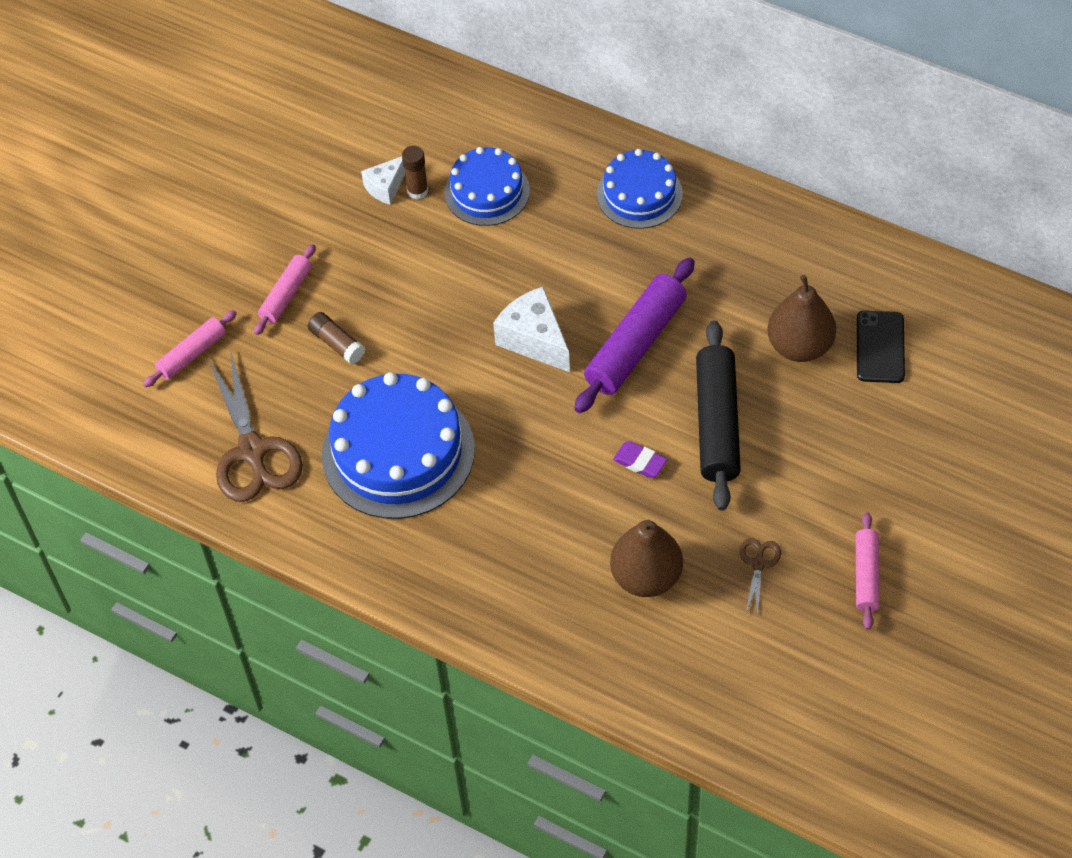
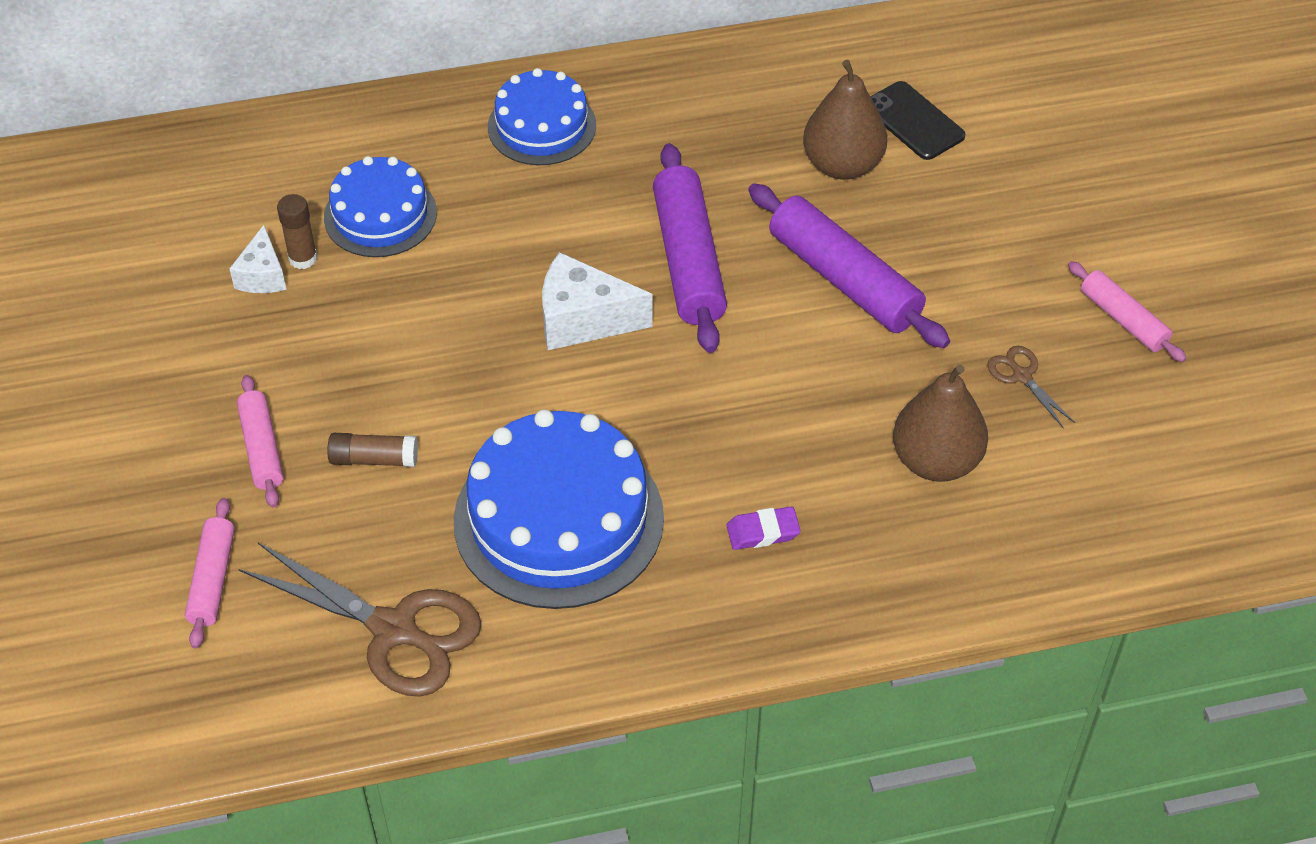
camera: 45 degrees left, 5 degrees down
(640, 462) = (812, 362): purple eraser -> purple eraser (763, 532)
(717, 423) = (844, 279): black rolling pin -> purple rolling pin

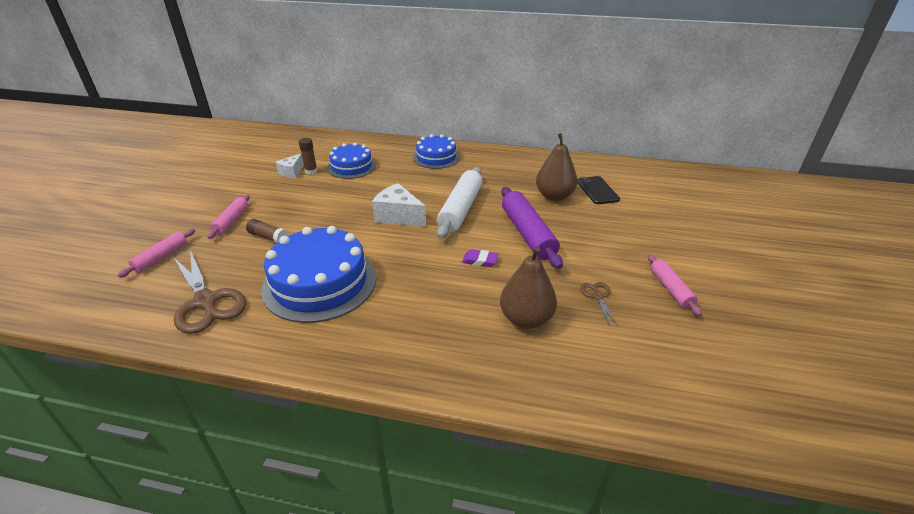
camera: 25 degrees right, 15 degrees down
(688, 260) = (461, 209): purple rolling pin -> white rolling pin
(763, 532) = (410, 320): purple eraser -> purple eraser (480, 260)

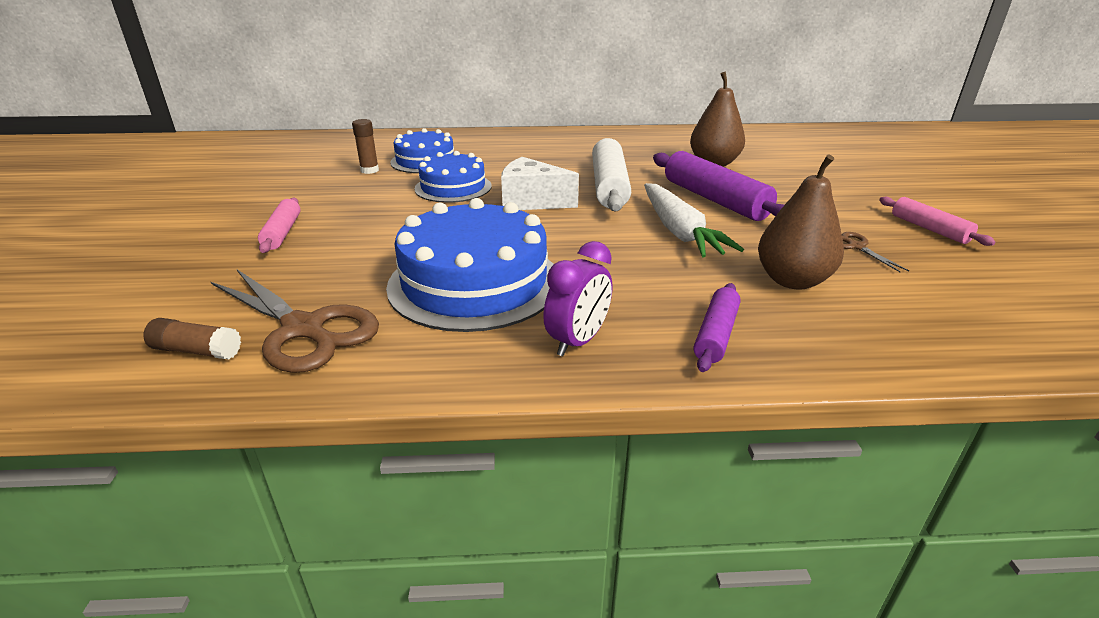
camera: 15 degrees left, 5 degrees down
(161, 257) = (188, 287): pink rolling pin -> none
(268, 237) = (355, 243): brown glue stick -> brown glue stick (197, 351)
(292, 172) = (341, 174): white cheese -> none
(352, 342) = (578, 341): none -> purple clock
(436, 157) = (534, 143): blue cake -> blue cake (453, 187)
(440, 354) = (716, 334): none -> purple rolling pin
(480, 260) = (679, 231): purple eraser -> white carrot
(597, 190) = (758, 154): black phone -> none

